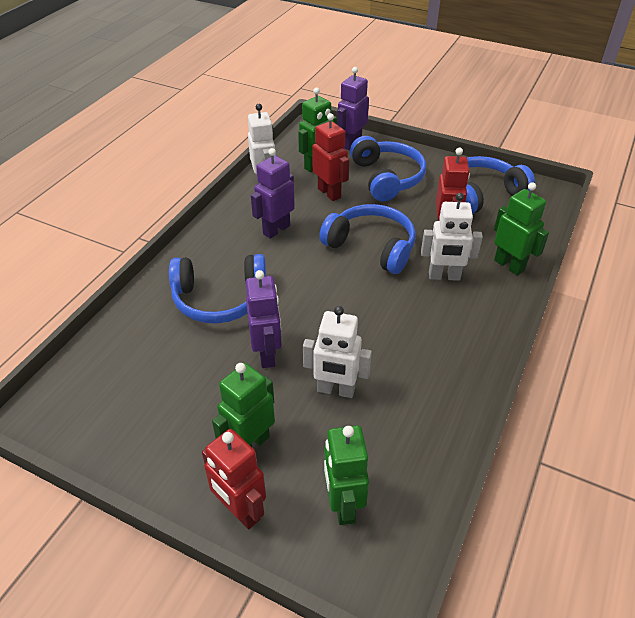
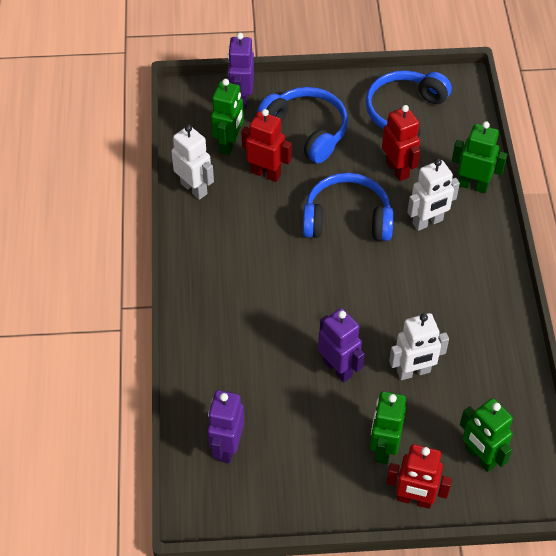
camera: 30 degrees left, 10 degrees up
(220, 298) = (256, 336): blue headphones -> none
(276, 230) = (248, 239): purple robot -> purple robot (227, 447)

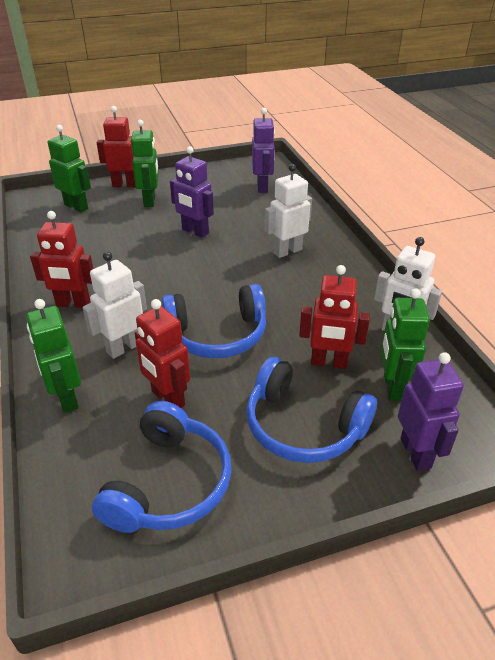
camera: 165 degrees right, 15 degrees down
(413, 372) = (130, 239): white robot -> white robot (287, 251)
(473, 185) = (67, 398): green robot -> green robot turned 60 degrees clockwise
(474, 282) = (73, 304): none -> red robot

